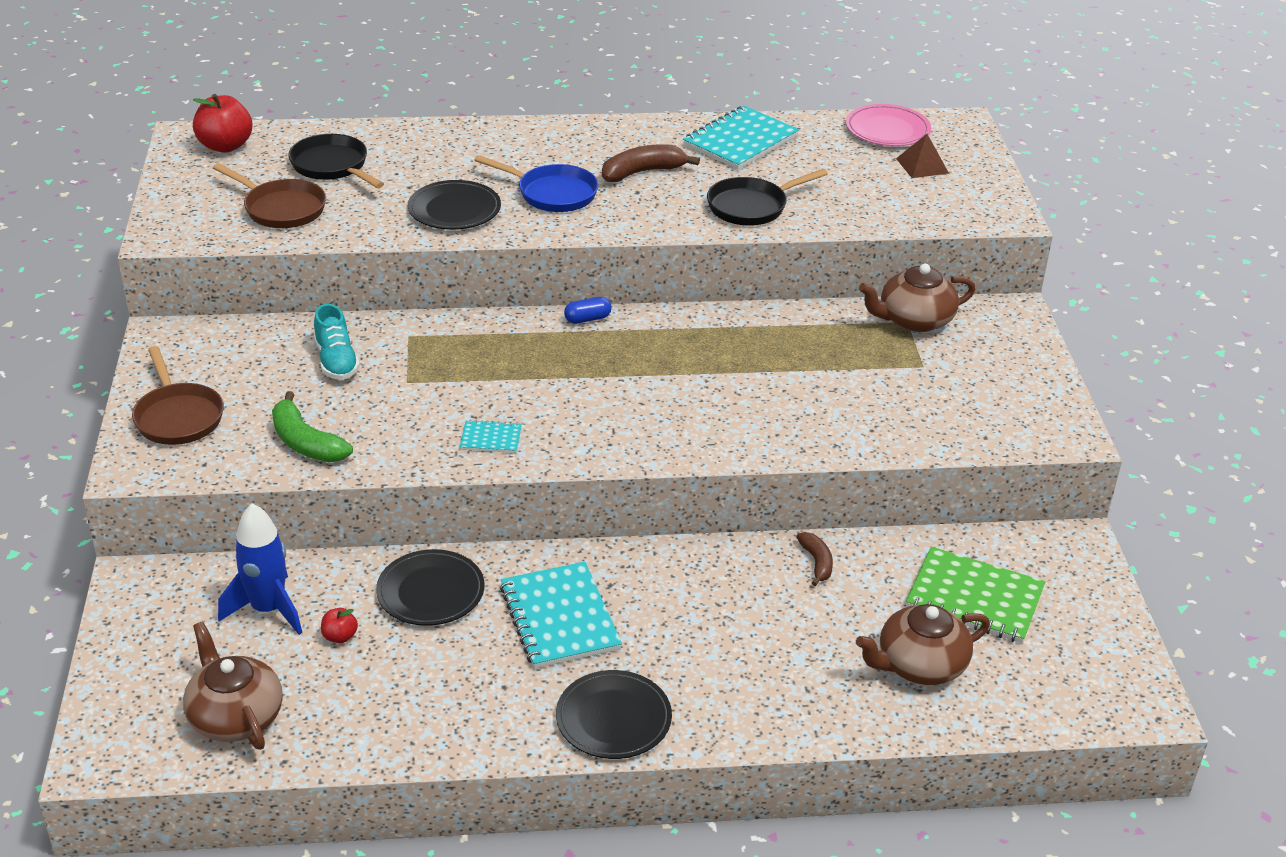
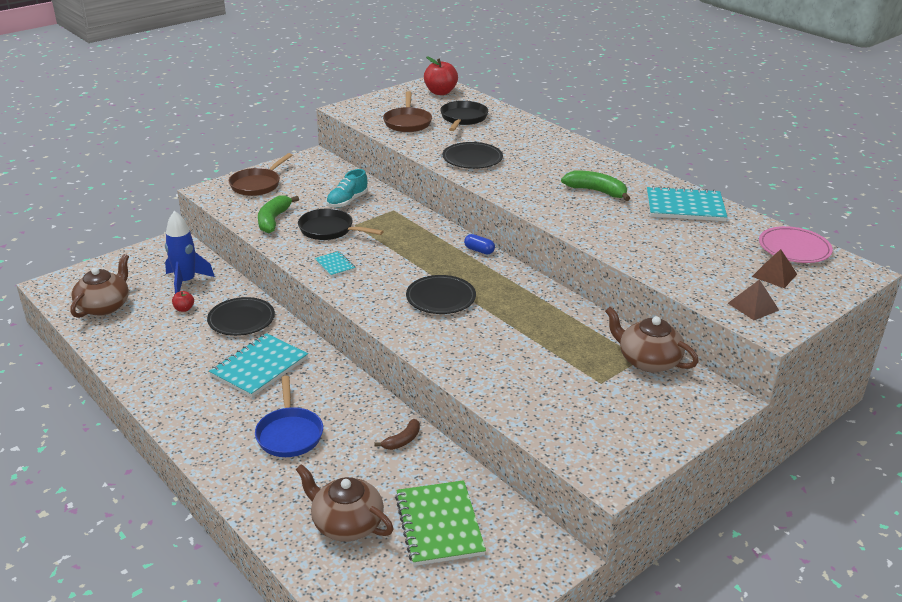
camera: 55 degrees right, 5 degrees down
(552, 193) = (531, 176): blue pan -> blue pan (289, 434)
(613, 719) = (193, 419): black plate -> black plate (441, 298)
(642, 172) = (596, 191): brown banana -> green banana
(751, 206) = (618, 235): black pan -> black pan (329, 230)
(962, 205) = (753, 306): none -> brown pyramid

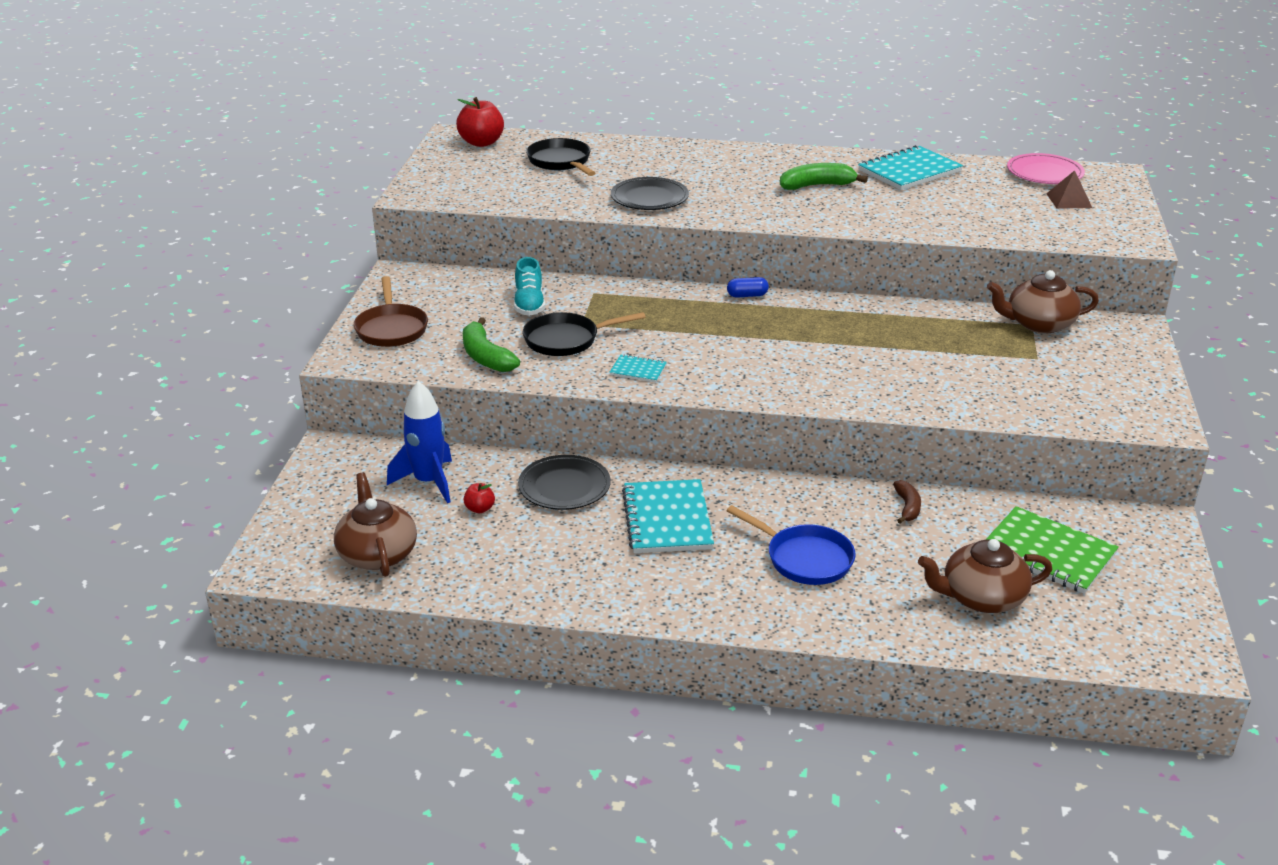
camera: 40 degrees left, 0 degrees up
(407, 122) = (510, 186): brown pan -> none
(441, 298) = (792, 353): black plate -> none
(753, 306) = (1098, 231): brown pyramid -> none

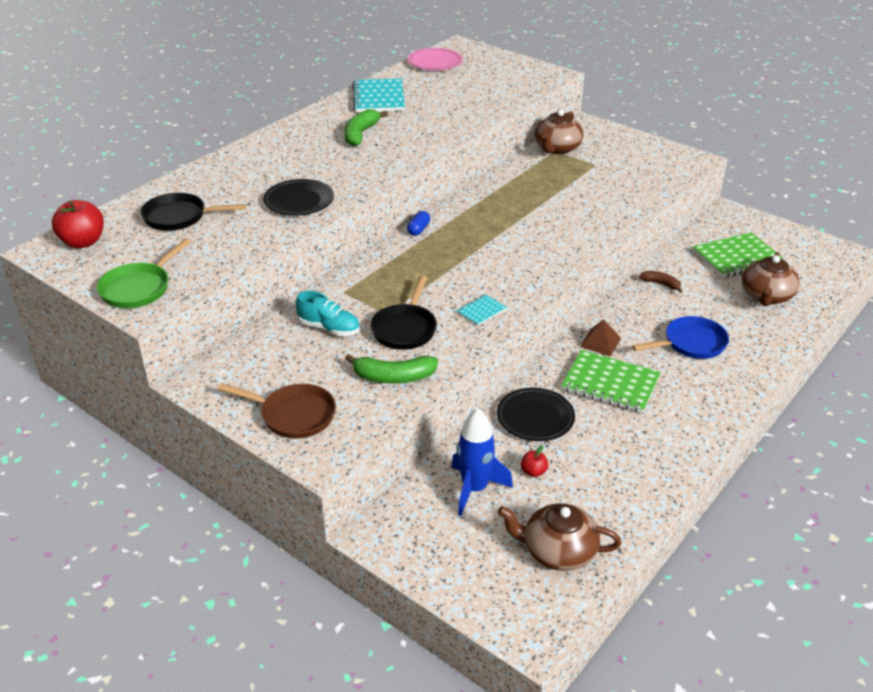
camera: 60 degrees left, 5 degrees up
(439, 183) = (139, 288): none -> green pan
(667, 519) = (610, 383): turquoise notebook -> green notebook
(1069, 200) = (479, 70): brown pyramid -> brown pyramid (600, 342)

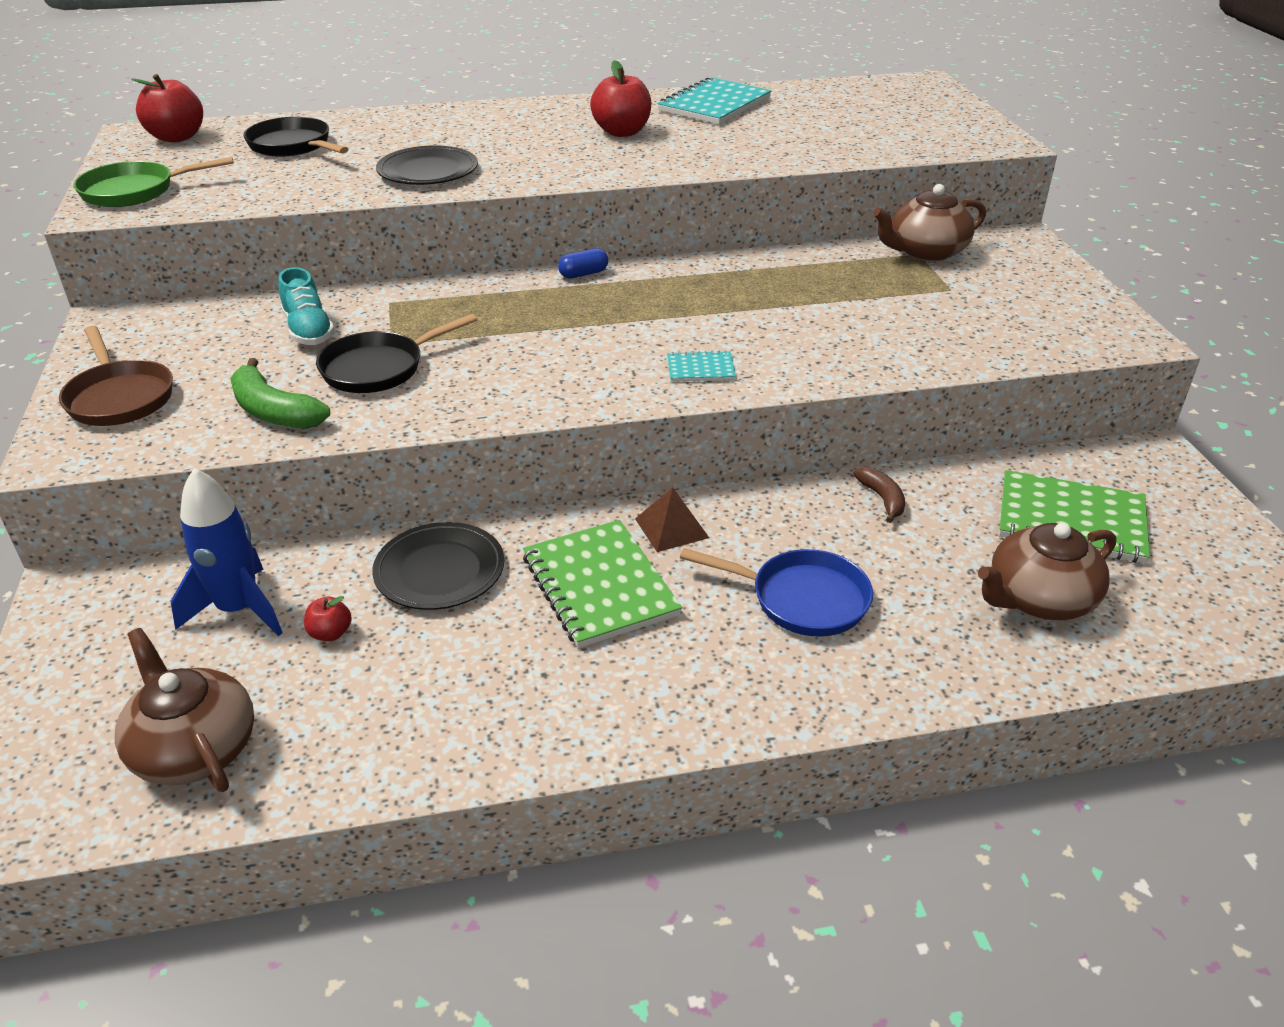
camera: 40 degrees right, 0 degrees up
(360, 134) = (622, 132): green banana -> red apple
(435, 62) = (856, 89): pink plate -> none
(481, 311) = (494, 390): turquoise notebook -> turquoise notebook (700, 369)

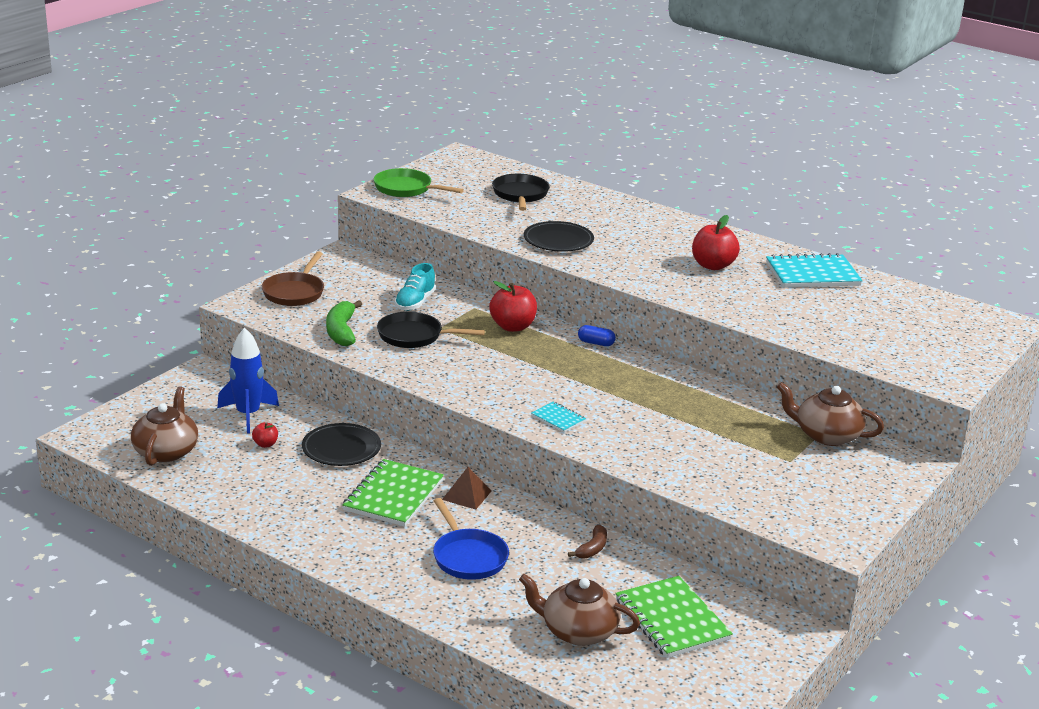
camera: 45 degrees right, 10 degrees down
(177, 137) = (474, 165): red apple -> red apple (512, 327)

